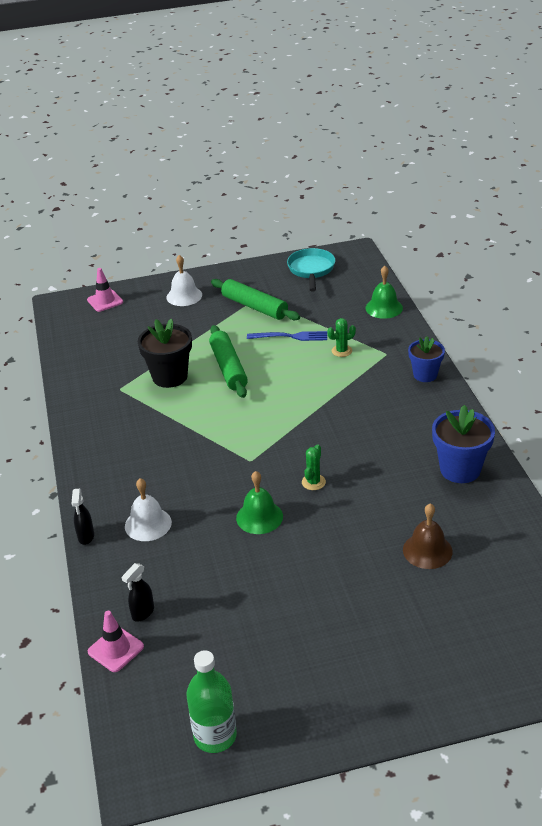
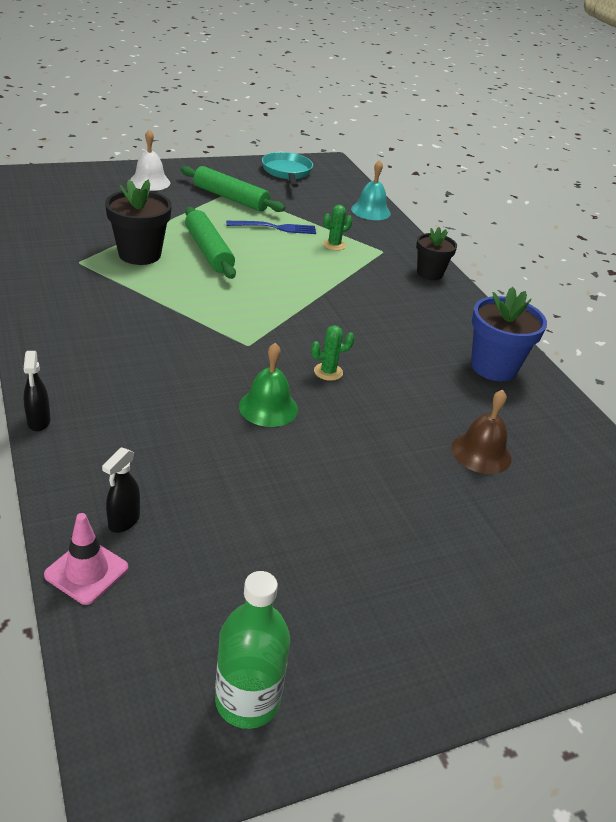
camera: 15 degrees left, 0 degrees up
(105, 301) = (57, 178): pink traffic cone -> none
(148, 524) = (123, 410): white bell -> none
(313, 482) = (328, 372): green cactus -> green cactus turned 60 degrees clockwise
(384, 308) = (370, 211): green bell -> turquoise bell
(425, 375) = (429, 273): blue flower pot -> black flower pot

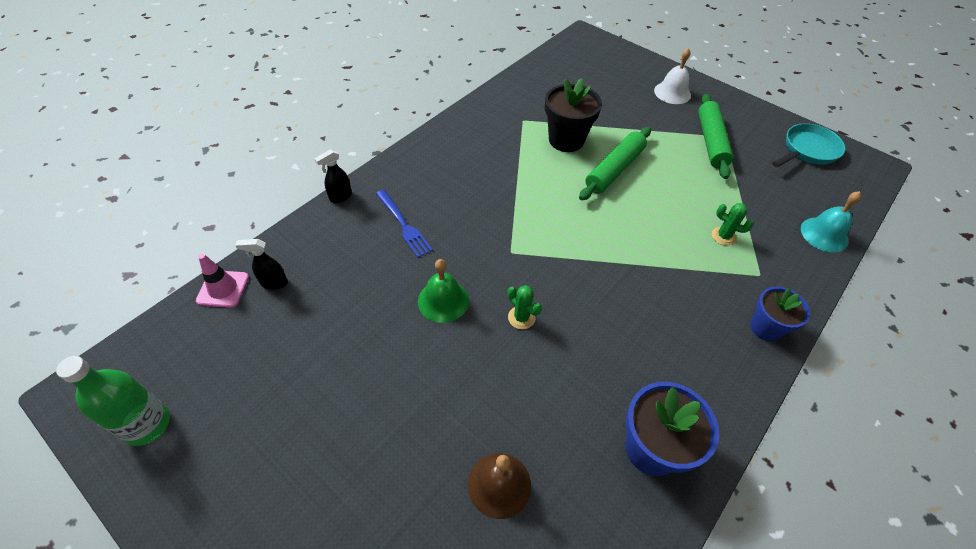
camera: 65 degrees right, 15 degrees up
(276, 228) = (701, 188): blue fork -> blue fork (404, 225)
(429, 273) = (765, 328): black flower pot -> blue flower pot

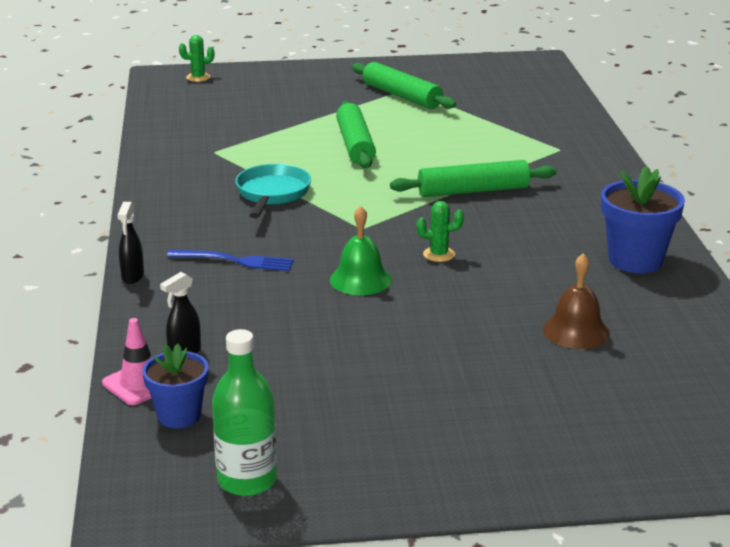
camera: 45 degrees left, 25 degrees down
(566, 140) = (279, 146): black flower pot -> none
(632, 271) = (473, 191): none -> green rolling pin
(672, 92) = (316, 80): white bell -> none
(723, 236) = (503, 142): green cactus -> green cactus (198, 77)
(765, 328) = (606, 172): blue flower pot -> blue flower pot (179, 415)
(807, 150) = (481, 71): turquoise pan -> turquoise pan (272, 194)
(824, 234) = (565, 110): turquoise bell -> none

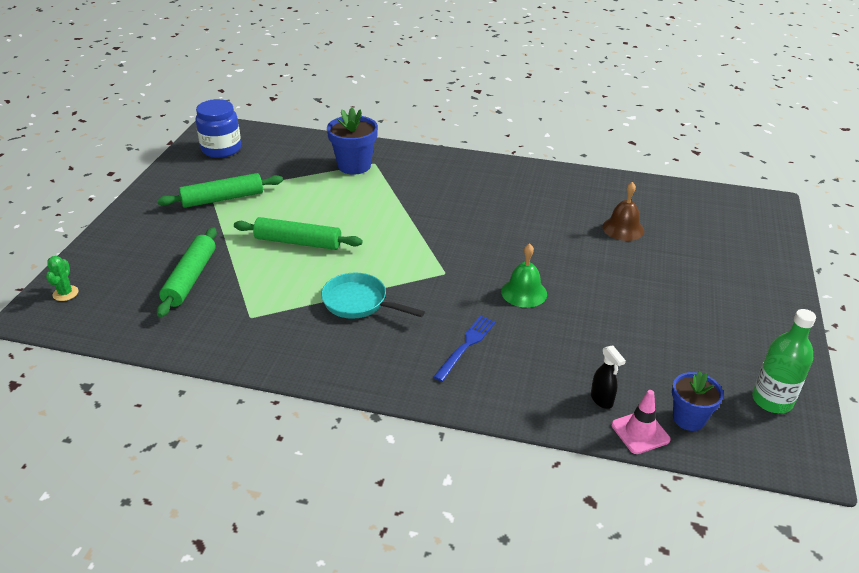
camera: 70 degrees left, 10 degrees up
(132, 277) = (466, 408): black spray bottle -> none
(439, 254) = (503, 251): green cactus -> none
(473, 191) = (415, 213): green rolling pin -> green rolling pin (190, 278)
(497, 73) = (221, 149): none -> blue jar
(635, 260) = (545, 184): blue flower pot -> blue flower pot (354, 166)

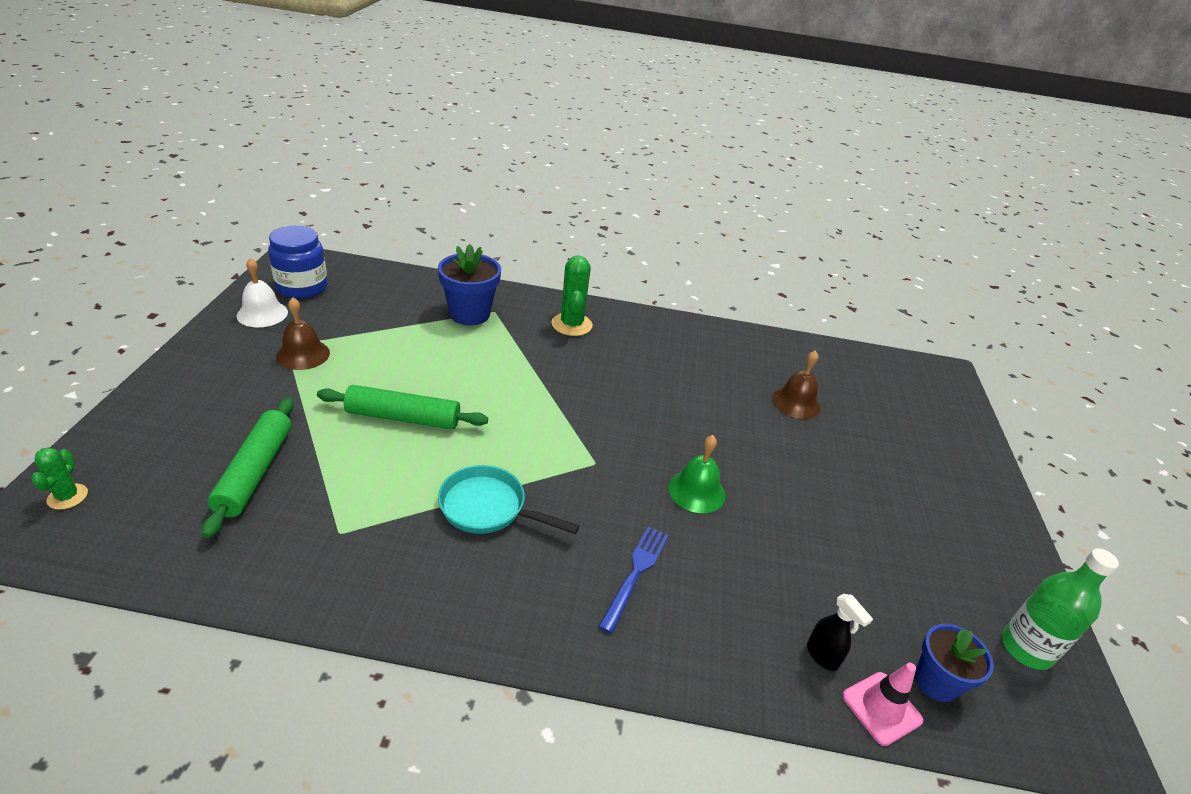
camera: 10 degrees left, 0 degrees up
(191, 170) = (262, 314): none -> white bell
(223, 199) = (303, 354): green rolling pin -> brown bell
(438, 172) = (571, 324): none -> green cactus

